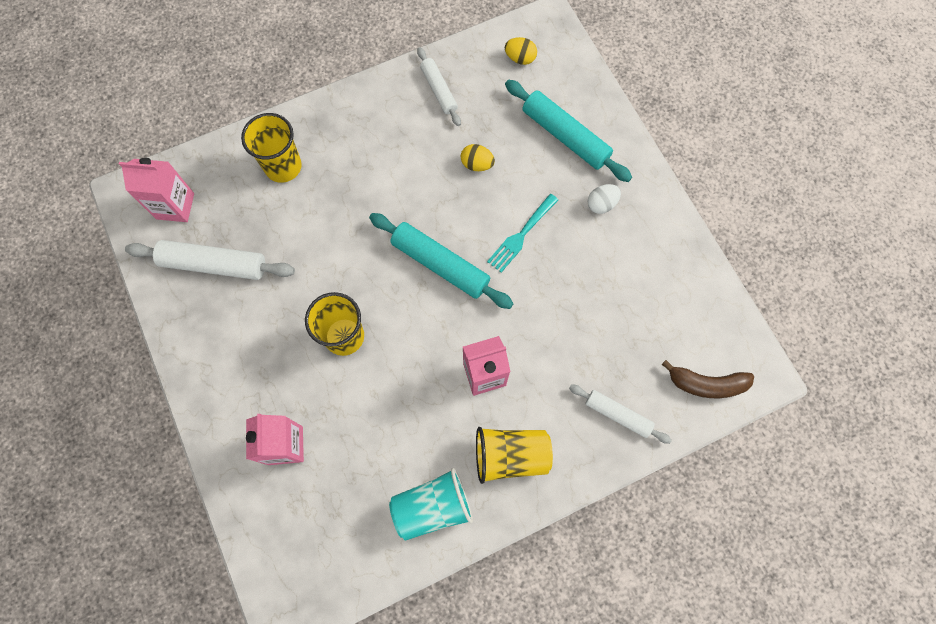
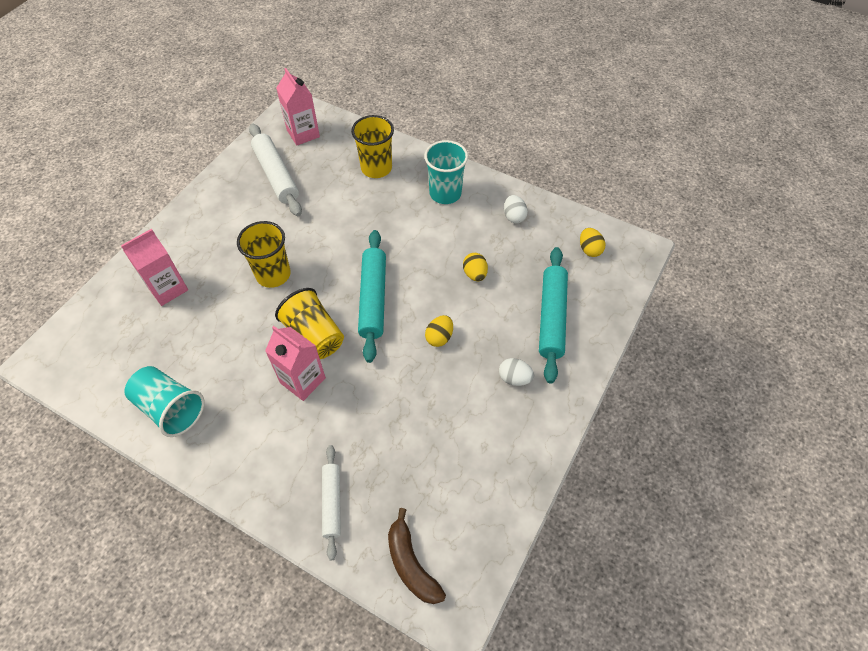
camera: 55 degrees right, 15 degrees down
(365, 127) = (445, 193): none -> turquoise cup
(439, 90) = (514, 216): white rolling pin -> white egg
(510, 455) = (245, 439): yellow cup -> yellow cup (314, 335)
(521, 235) = (439, 337): turquoise fork -> yellow egg

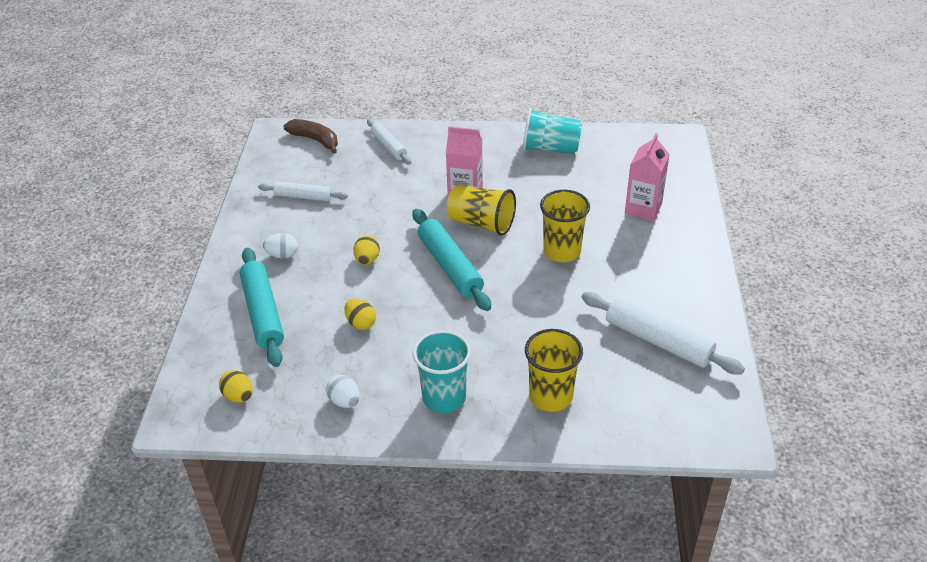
camera: 155 degrees right, 15 degrees down
(303, 133) = (682, 405): pink carton -> none
(465, 457) = (303, 197): none -> white rolling pin

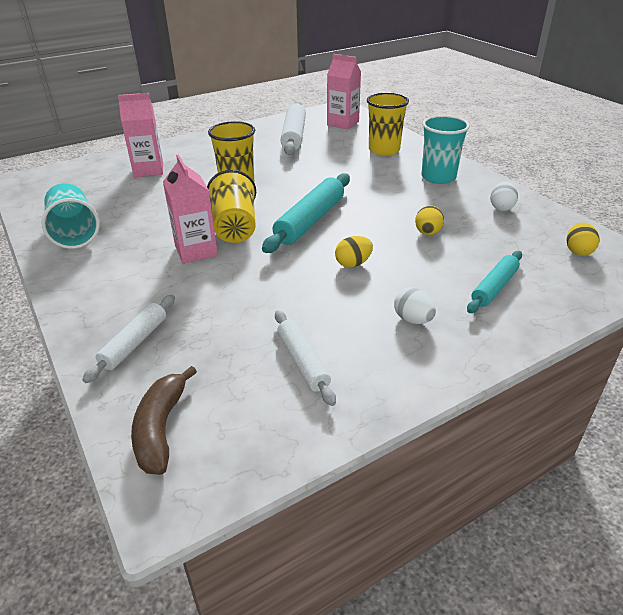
camera: 125 degrees left, 5 degrees down
(263, 313) = (494, 287): turquoise rolling pin -> turquoise rolling pin, size x0.62
(667, 406) = (343, 123): none -> pink carton

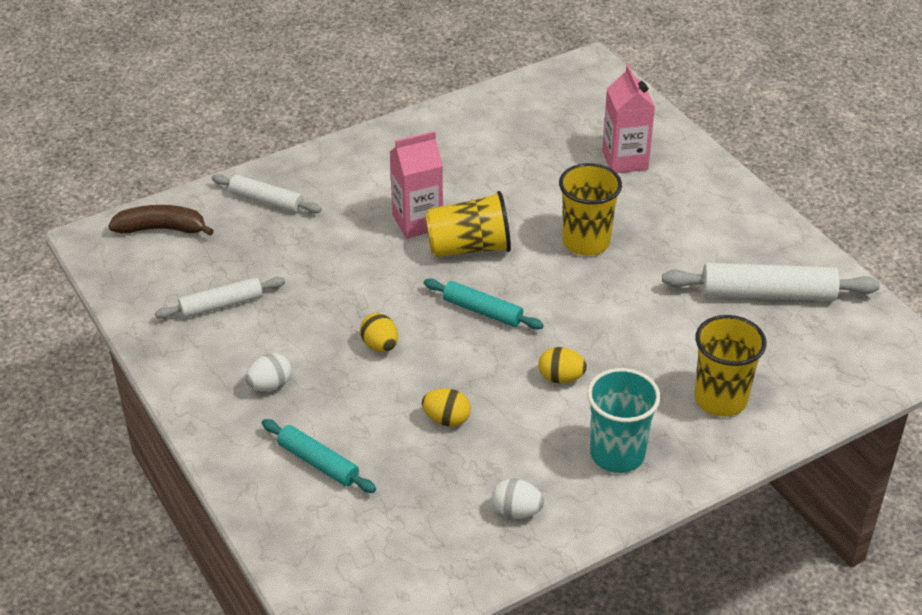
camera: 90 degrees right, 5 degrees up
(74, 233) = (462, 130): turquoise cup -> none
(310, 221) = (482, 311): turquoise rolling pin -> turquoise rolling pin, size x0.62
(343, 123) = (835, 354): pink carton -> none
(578, 251) = (390, 568): yellow egg -> yellow egg (561, 378)

